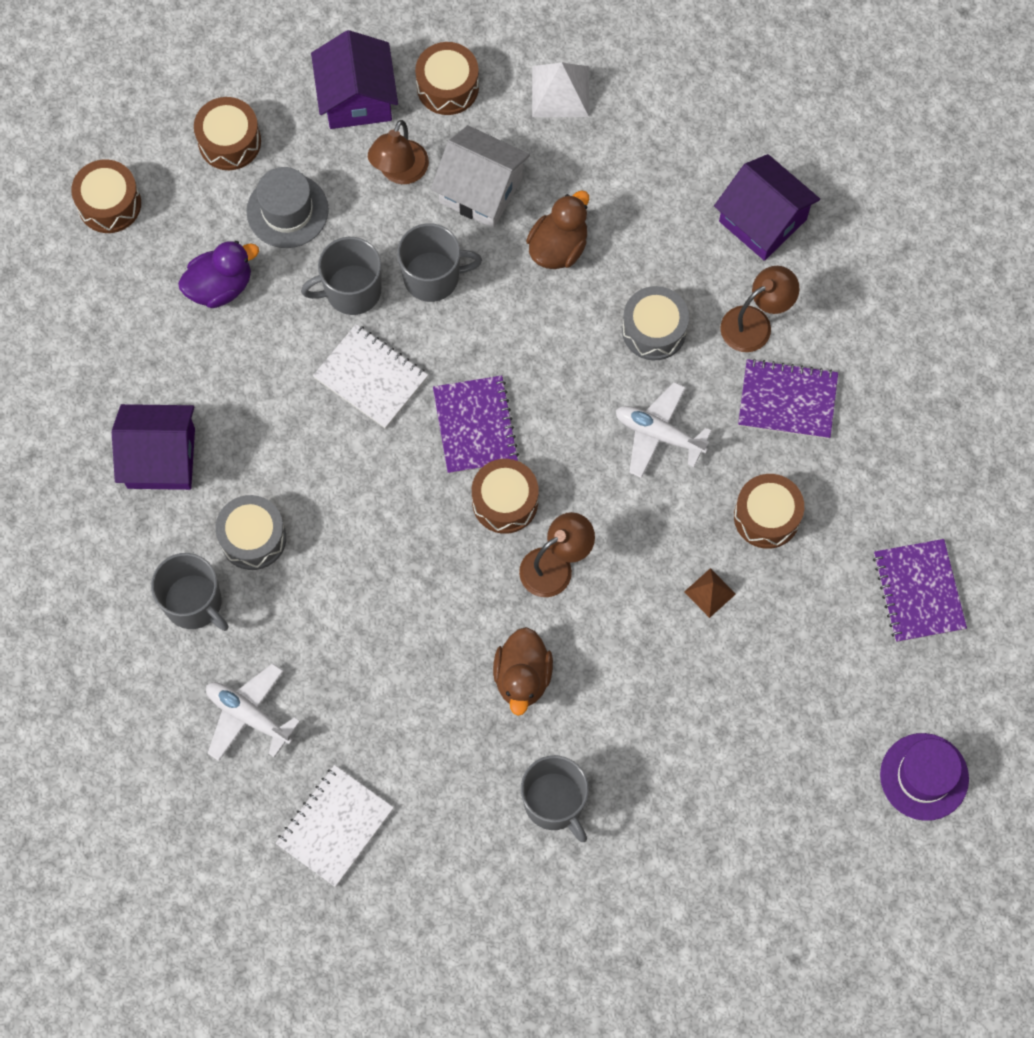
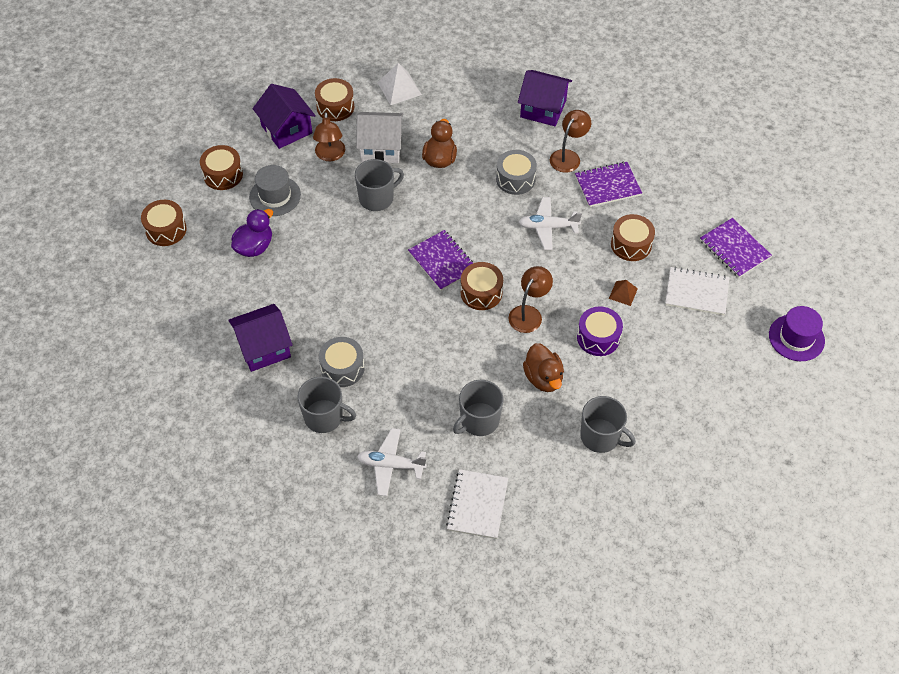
camera: 25 degrees left, 15 degrees down
(351, 291) = (333, 221): grey mug -> grey mug (479, 420)
(371, 377) = (368, 260): white notebook -> white notebook (696, 292)
(634, 648) = (598, 337): none -> purple drum

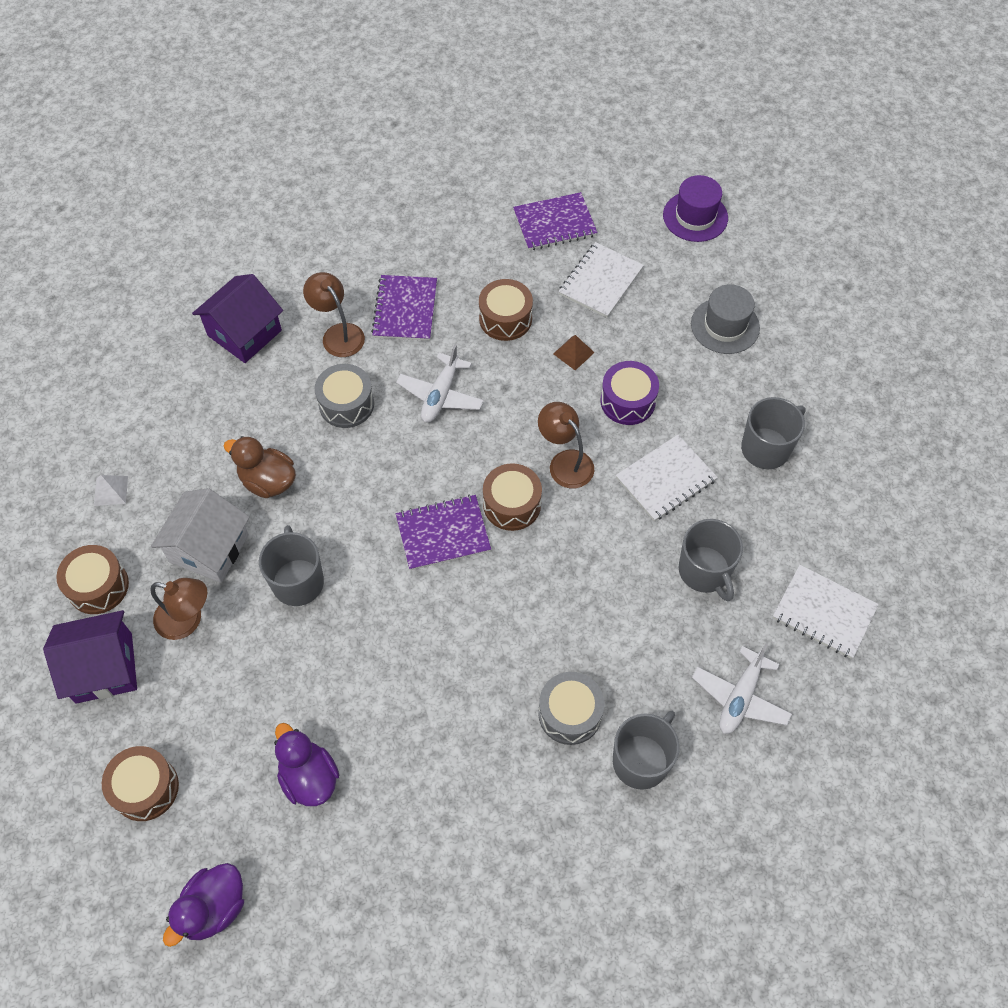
camera: 70 degrees left, 5 degrees up
(166, 229) = (214, 908): brown drum -> purple duck
(264, 347) = (497, 812): purple house -> none
(275, 196) = (226, 721): grey hat -> grey hat (725, 326)
(399, 88) = (111, 490): white pyramid -> white pyramid, size x0.60
(543, 378) = (665, 479): brown duck -> white notebook

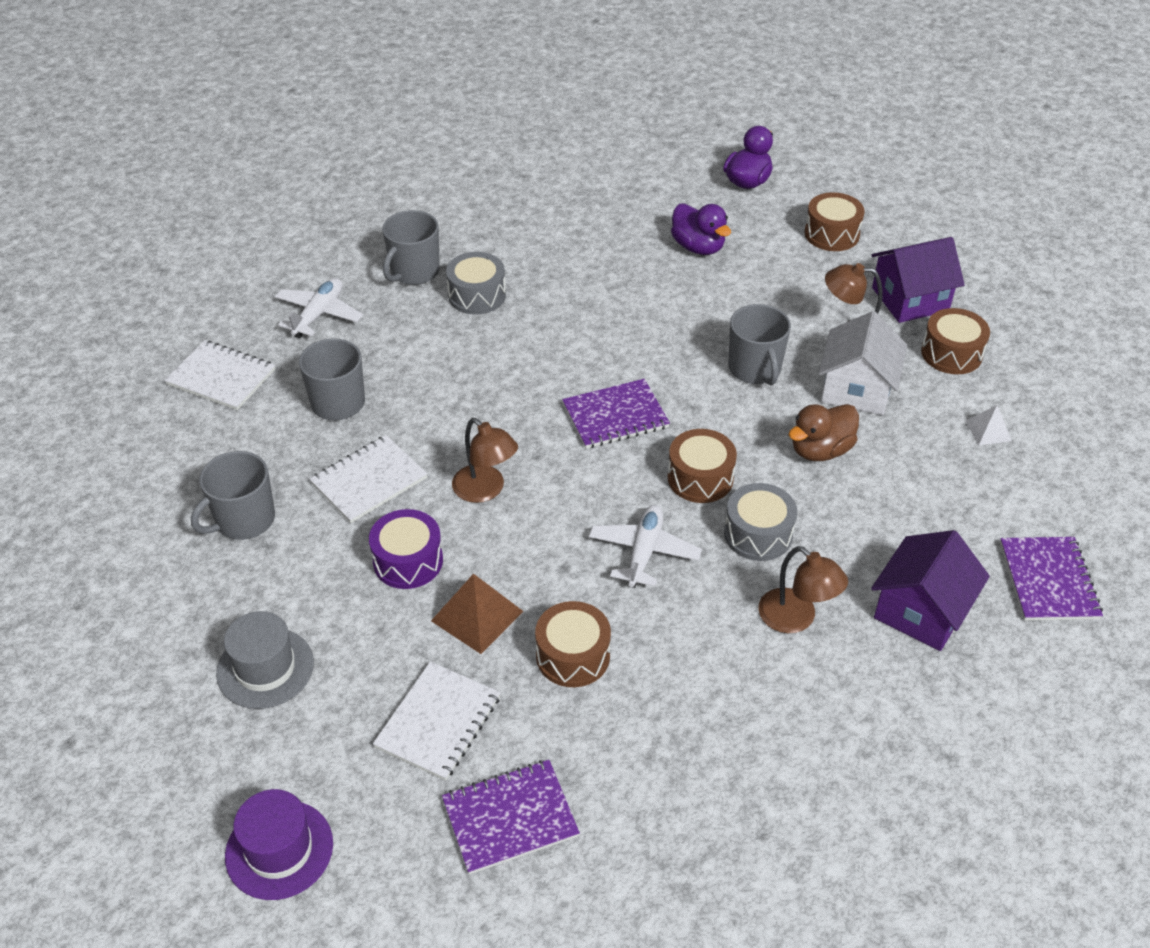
camera: 175 degrees right, 15 degrees down
(268, 481) = (820, 450): brown duck -> brown duck turned 120 degrees clockwise
(405, 309) = (714, 659): purple notebook -> purple notebook (1048, 580)
(512, 504) = (544, 446): brown drum -> brown drum (700, 478)
(573, 353) = (477, 616): brown pyramid -> brown pyramid, size x1.66

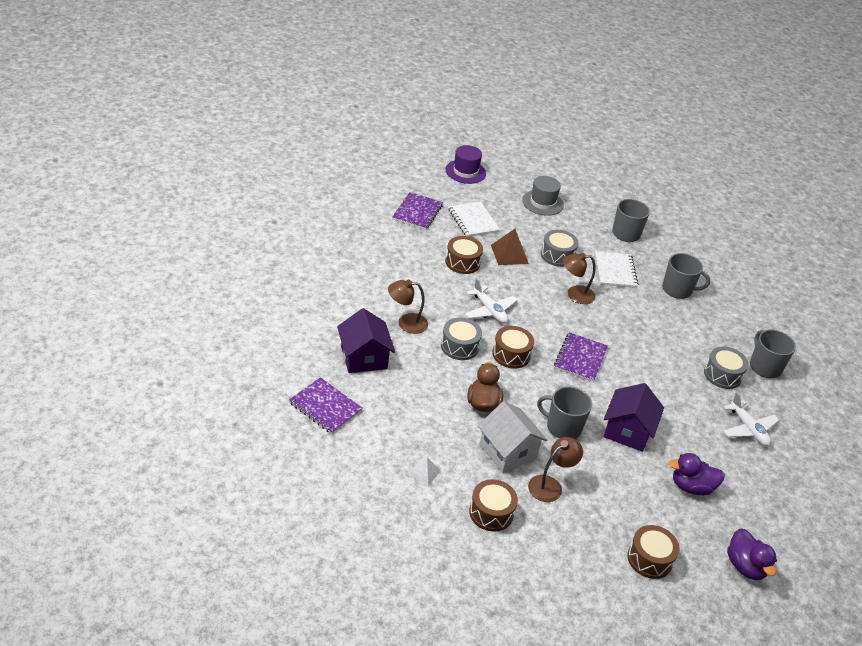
camera: 125 degrees right, 5 degrees down
(221, 377) = (728, 270): white notebook -> none
(319, 314) = (753, 319): white plane -> white plane (748, 429)
(408, 561) = (557, 255): purple drum -> grey drum
(910, 299) = (552, 538): purple house -> purple house (627, 431)

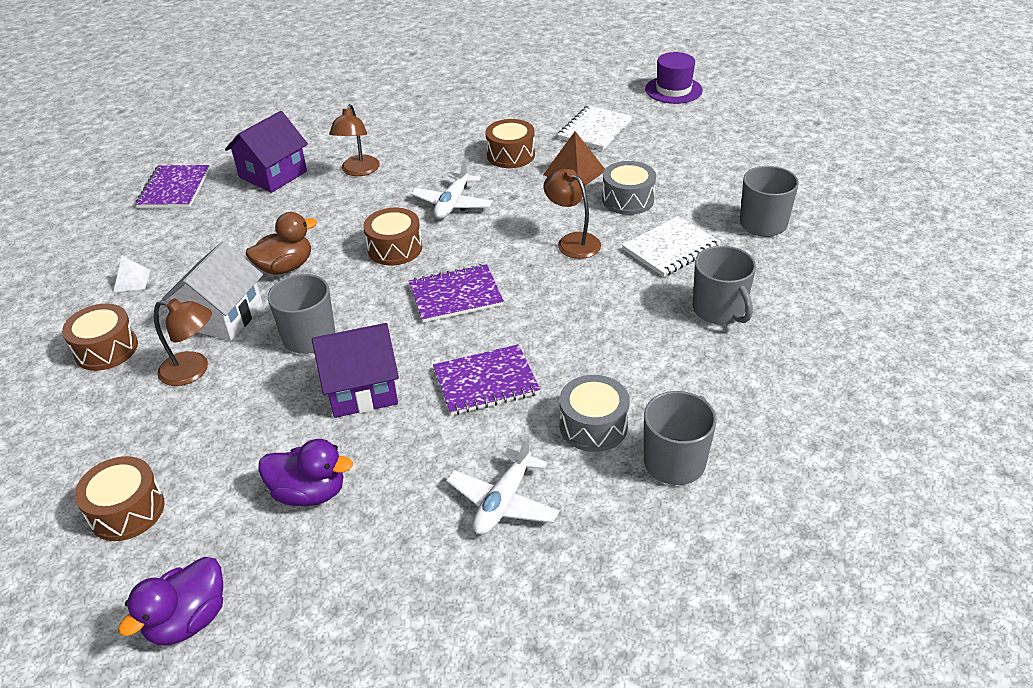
camera: 60 degrees right, 0 degrees up
(406, 323) = (358, 171): brown lamp -> brown lamp turned 135 degrees counterclockwise
(417, 212) = (551, 99): purple notebook -> purple notebook (486, 382)
(459, 346) = (364, 214): grey drum -> none
(542, 203) = (710, 150): grey hat -> none
(691, 487) = (309, 493): purple duck -> purple duck turned 135 degrees clockwise

